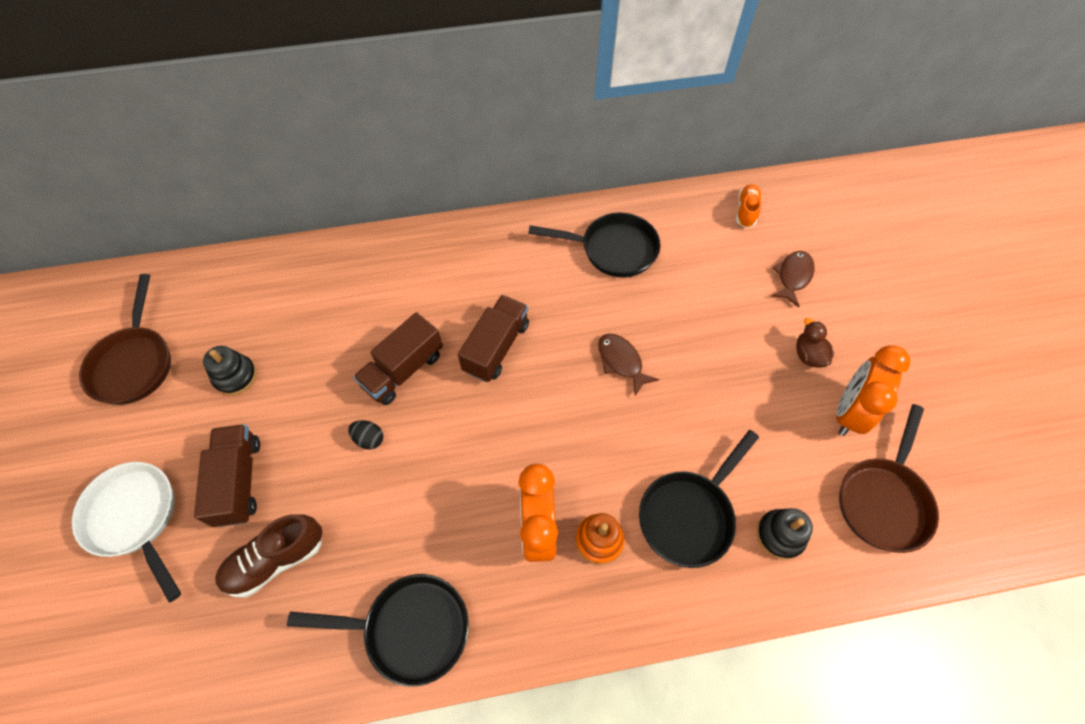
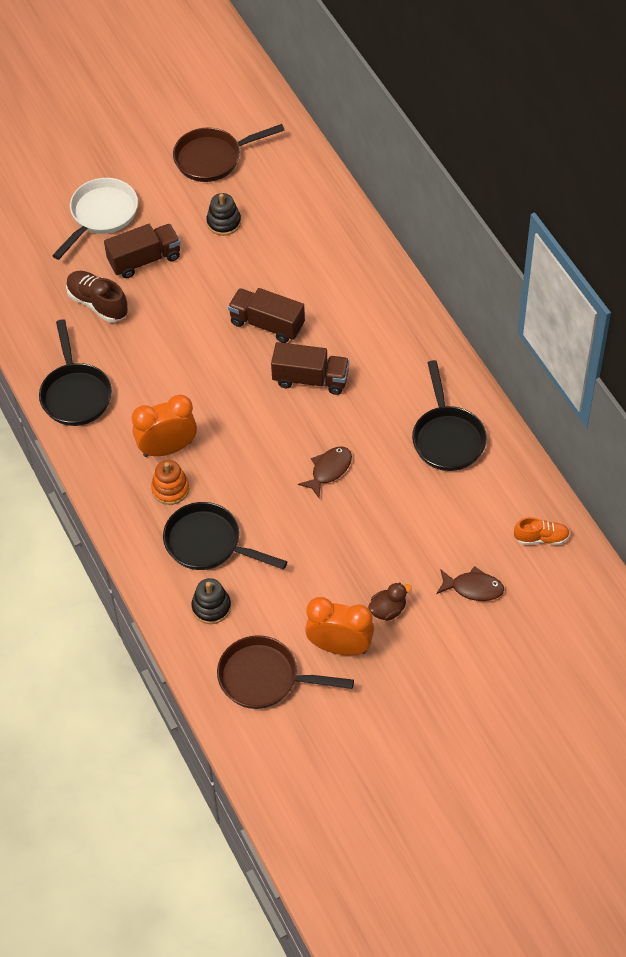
camera: 75 degrees right, 5 degrees down
(369, 439) = (202, 323): black egg -> none

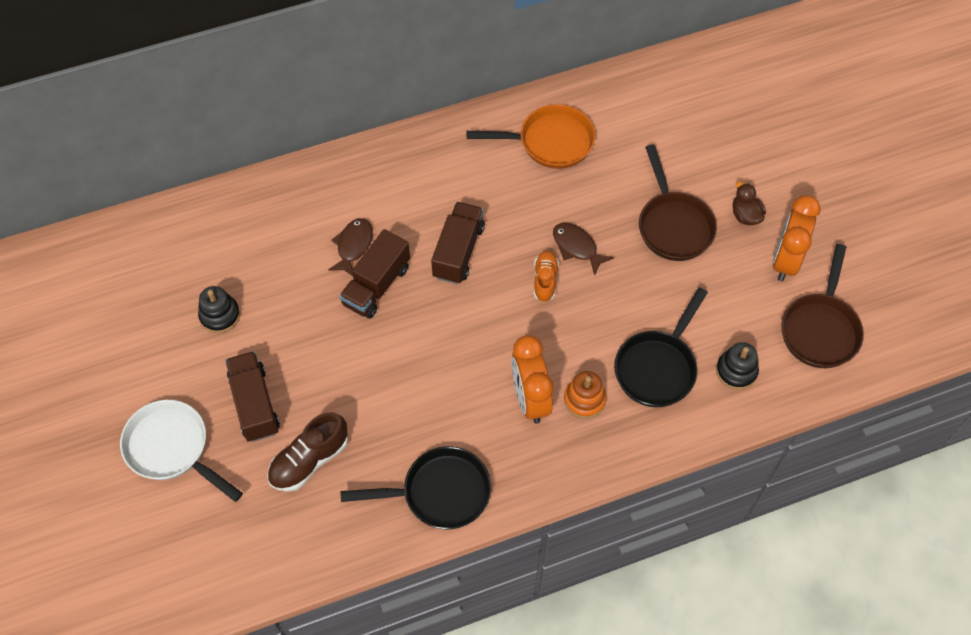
camera: 85 degrees left, 5 degrees up
(213, 158) = (118, 318): brown pan -> brown pan (673, 225)
(447, 438) = (550, 142): black pan -> orange pan
(473, 588) = (724, 144): brown fish -> brown fish (353, 246)
(541, 538) = (672, 85): orange shoe -> orange shoe (545, 280)

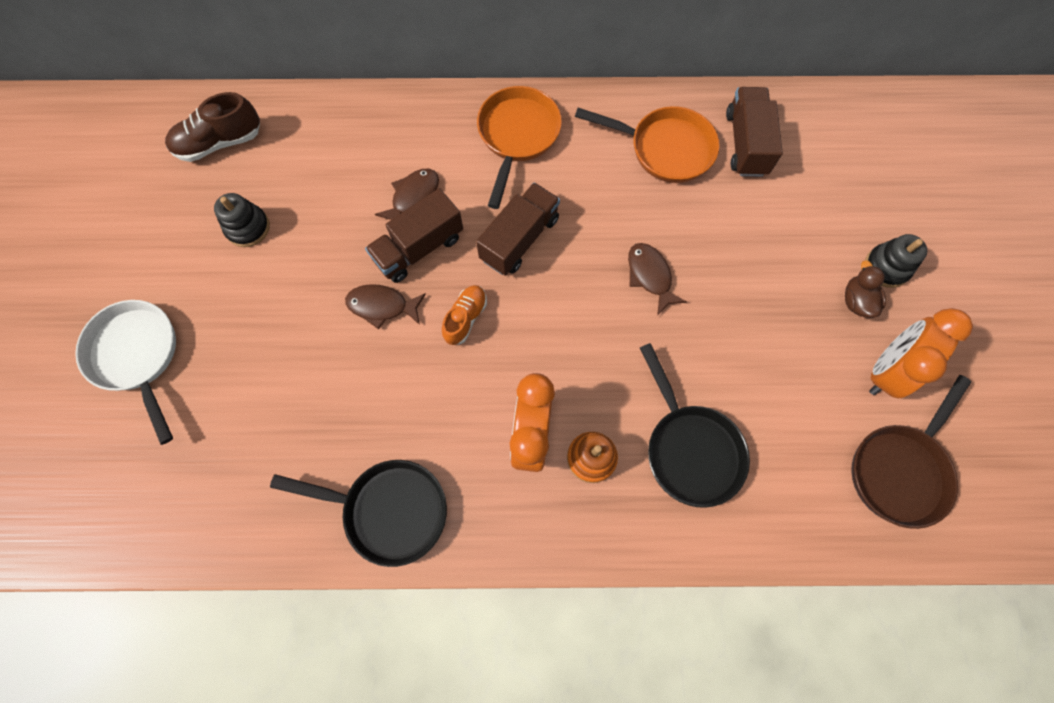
camera: 20 degrees right, 10 degrees up
(254, 404) = (240, 336): brown truck -> brown truck (746, 143)
(309, 460) = (268, 420): brown shoe -> brown shoe (220, 142)
(365, 341) = (382, 306): none -> brown fish
(422, 169) = (517, 137): none -> orange pan
(545, 280) = (600, 302): orange shoe -> orange shoe (465, 318)
(657, 367) = (689, 448): black pan -> black pan turned 75 degrees counterclockwise
(673, 225) = (768, 286): brown pan -> none
(736, 371) = (780, 486): black stacking toy -> black stacking toy (886, 267)

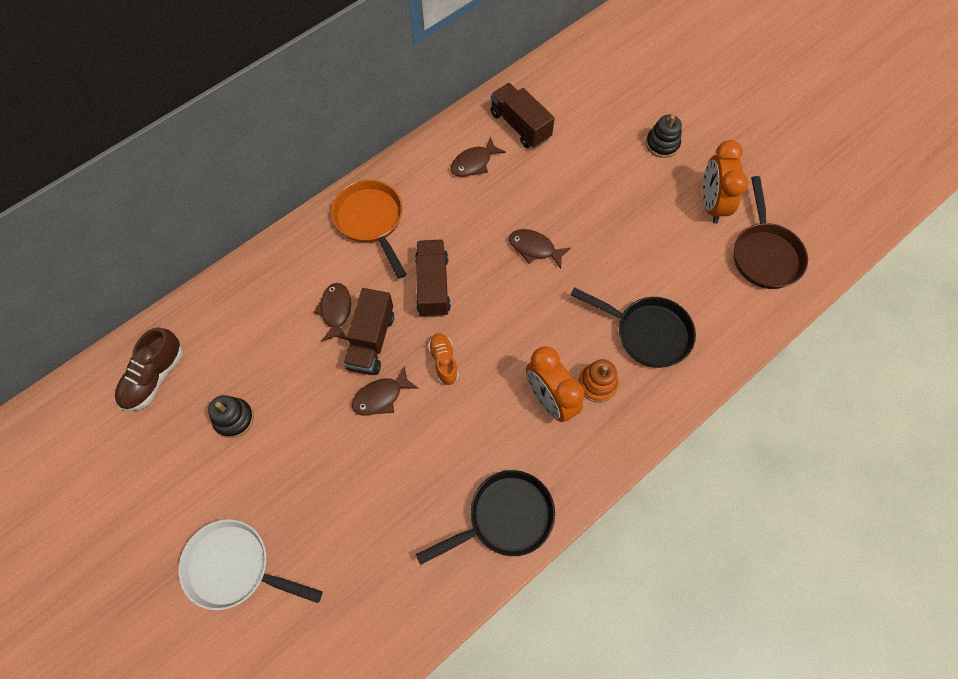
camera: 40 degrees left, 5 degrees down
(665, 149) = (474, 163): orange pan -> brown fish
(856, 301) = (663, 176): brown duck -> none

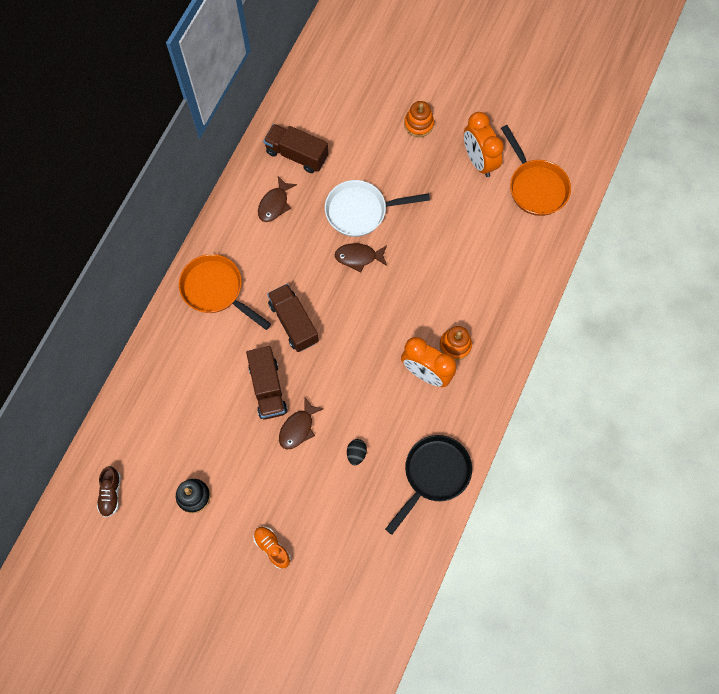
camera: 25 degrees left, 5 degrees up
(154, 377) = (111, 493): brown shoe -> brown shoe, size x0.66
(235, 567) = (256, 601): white pan -> white pan (361, 211)
(336, 311) = (227, 377): brown fish -> none
(429, 453) = (356, 453): none -> black egg
(444, 361) = (332, 379): orange shoe -> orange shoe (272, 548)
(647, 333) = (474, 289): black pan -> none
(662, 144) = (418, 124): black stacking toy -> orange stacking toy
(764, 254) = (535, 186): brown pan -> orange pan

